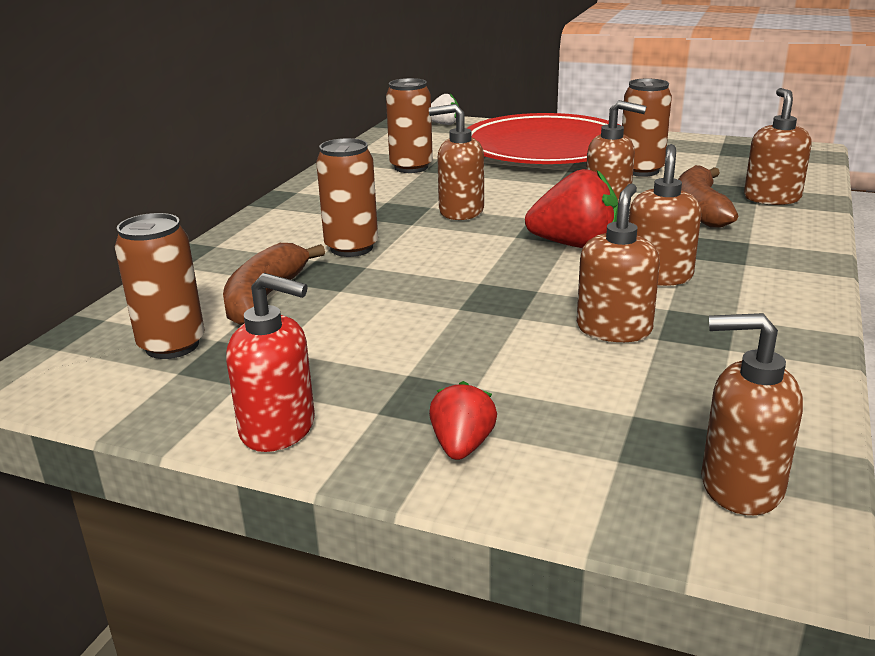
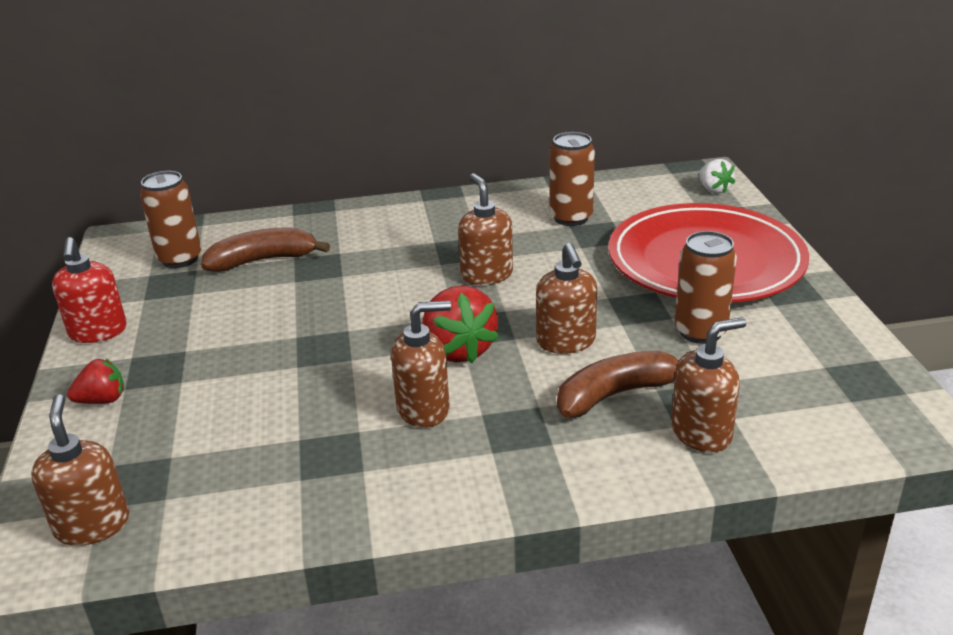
camera: 60 degrees right, 5 degrees up
(351, 248) = (370, 258): brown can -> none
(614, 329) = (301, 414): brown soap dispenser -> none

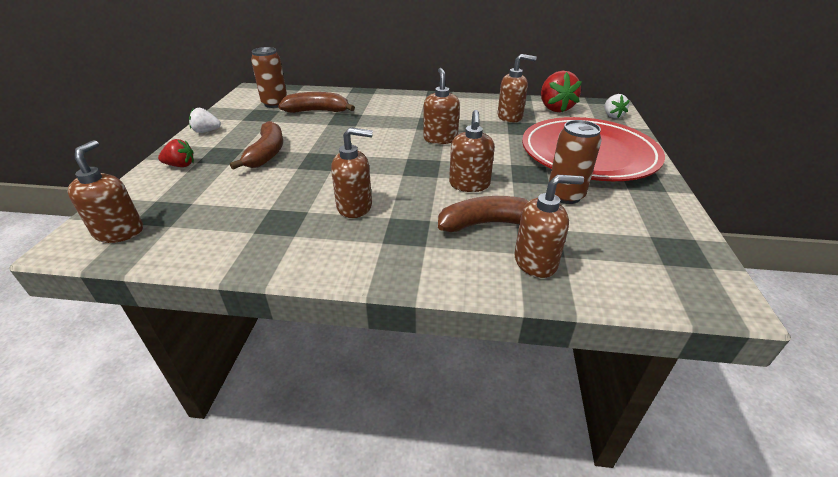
camera: 15 degrees right, 5 degrees up
(98, 332) = (206, 131): red soap dispenser -> white strawberry
(231, 351) = (267, 153): none -> brown banana
(458, 350) = (397, 177): red strawberry -> red strawberry (555, 108)
(571, 218) = (510, 117): brown can -> brown soap dispenser

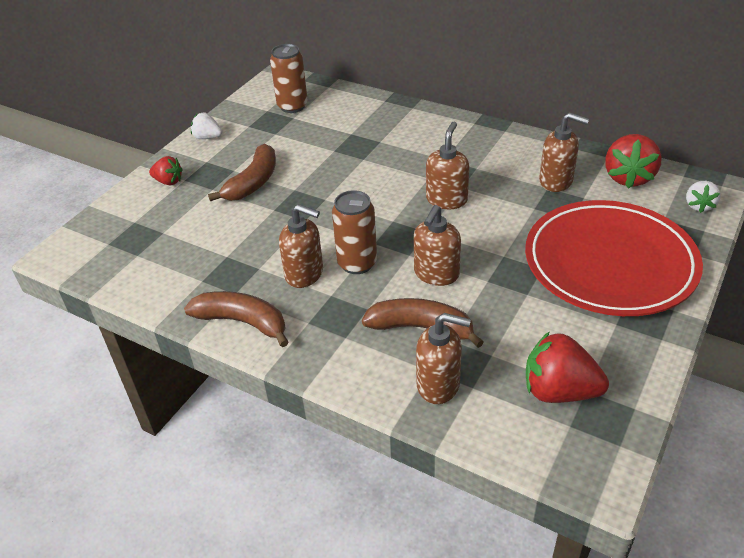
camera: 25 degrees right, 5 degrees up
(119, 232) = (96, 251): brown soap dispenser -> none
(317, 111) = (332, 127): brown banana -> brown banana (242, 322)
(565, 195) = (532, 315): brown can -> brown can (357, 263)
(632, 241) = (559, 391): none -> red strawberry

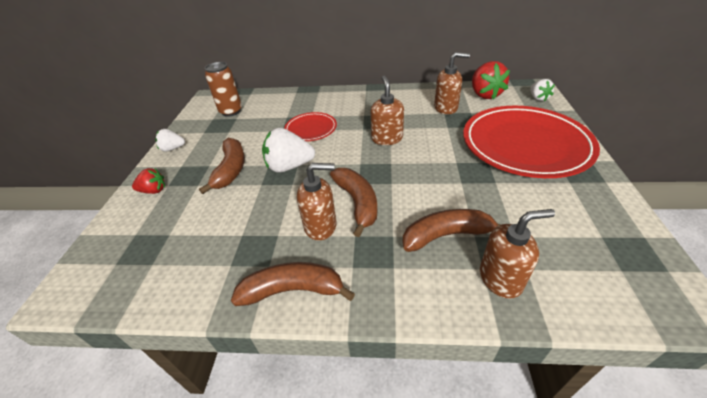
camera: 25 degrees left, 0 degrees up
(314, 199) = (289, 166): none -> white strawberry
(357, 263) = (357, 203): brown can -> brown banana
(368, 159) = (311, 129): none -> red plate
(436, 274) = (422, 190): brown soap dispenser -> none
(559, 391) = (586, 245): red strawberry -> none

